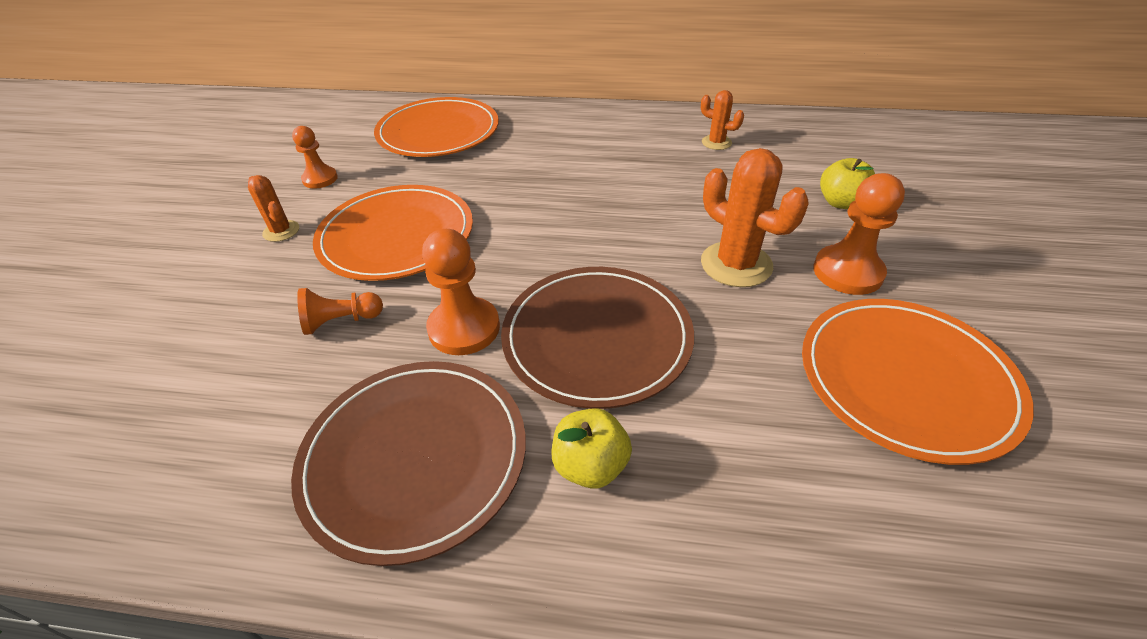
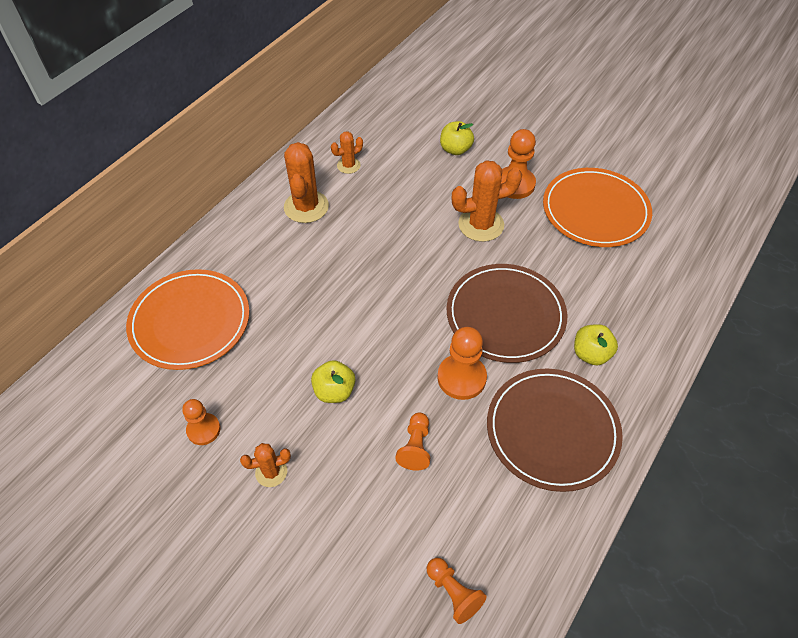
camera: 65 degrees left, 10 degrees up
(129, 426) = (453, 592): none -> orange pawn
(396, 236) = (334, 391): orange plate -> yellow apple
(630, 139) = (306, 207): none -> orange cactus

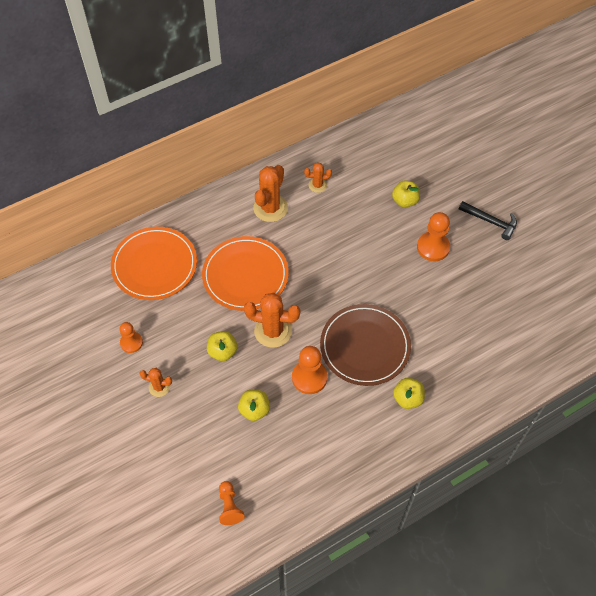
camera: 25 degrees right, 5 degrees up
(415, 447) = (254, 410): orange pawn -> yellow apple
(481, 225) = (388, 271): orange cactus -> orange cactus (273, 331)
(552, 430) = (348, 438): brown plate -> none
(558, 139) = (490, 221): none -> black hammer
(595, 210) = (481, 292): orange plate -> orange plate (245, 275)

